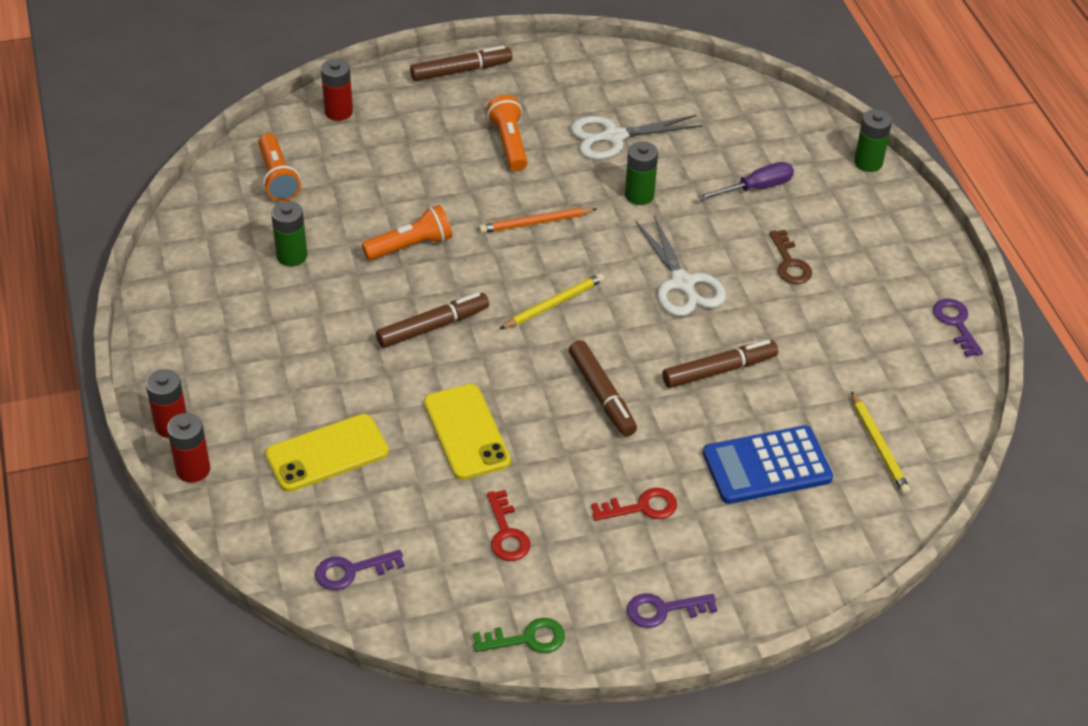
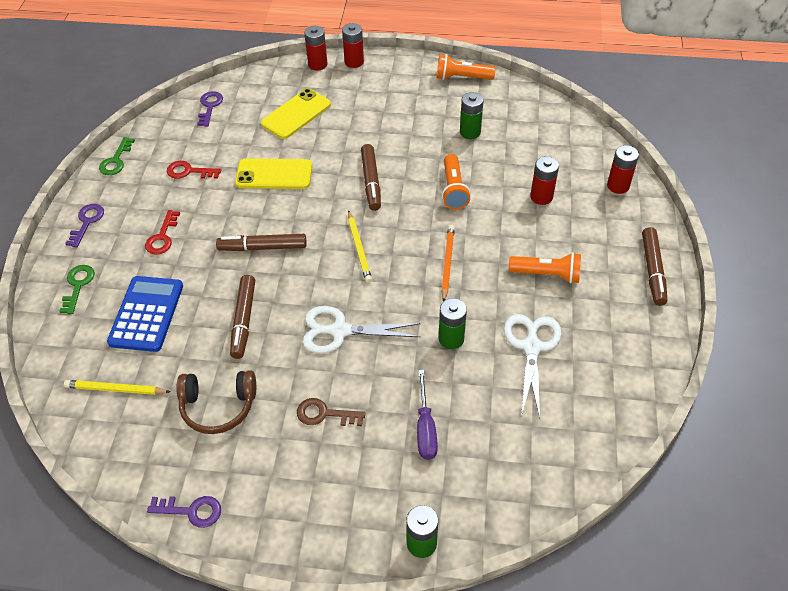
camera: 115 degrees right, 5 degrees up
(277, 178) = (552, 140): orange flashlight -> orange flashlight (462, 77)
(327, 453) = (296, 114): yellow phone -> yellow phone turned 45 degrees clockwise
(387, 169) = (541, 197): none -> red battery
(770, 560) = (78, 285): none -> green key
(838, 348) = (218, 406): none -> brown headphones

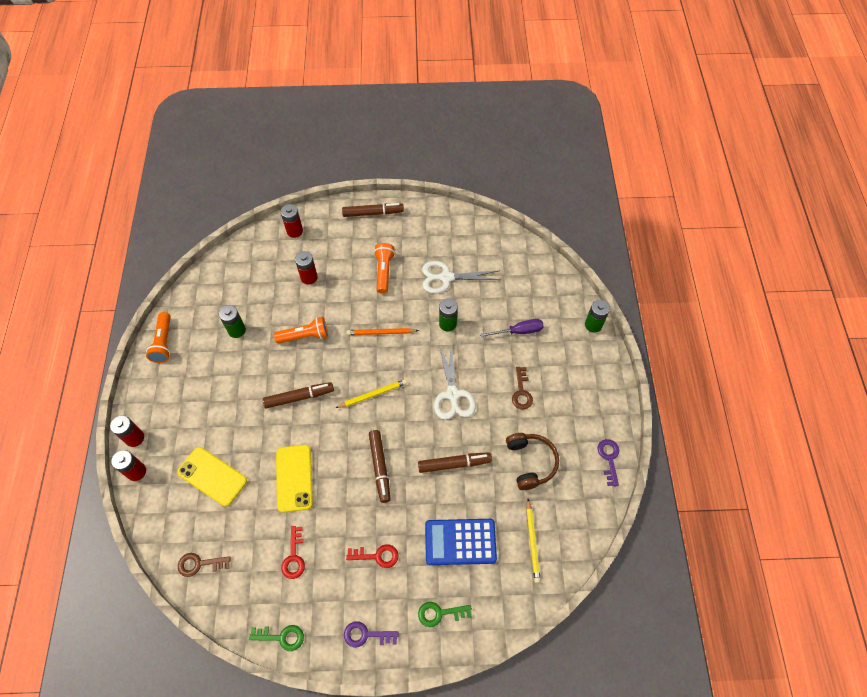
camera: 100 degrees left, 10 degrees up
(210, 106) = (199, 564): purple key -> brown key

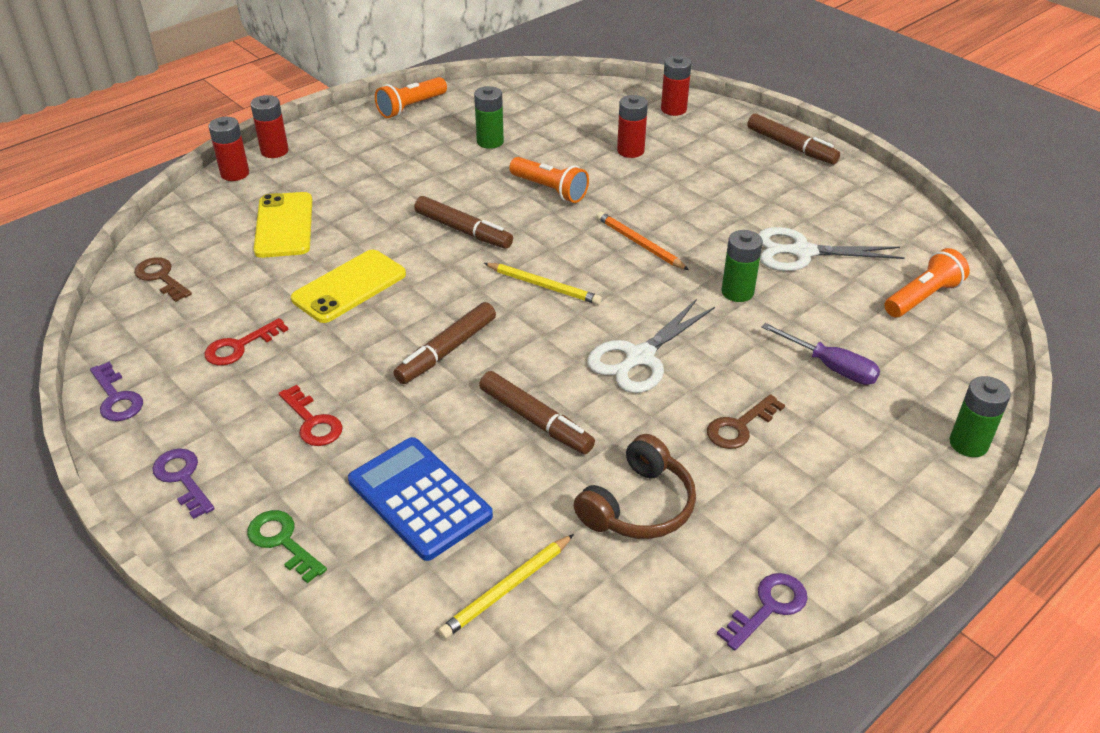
camera: 50 degrees right, 20 degrees down
(281, 637) = (116, 398): green key -> purple key
(384, 271) = (727, 198): orange flashlight -> orange flashlight (923, 297)
(446, 277) = (801, 252): white scissors -> white scissors turned 45 degrees counterclockwise

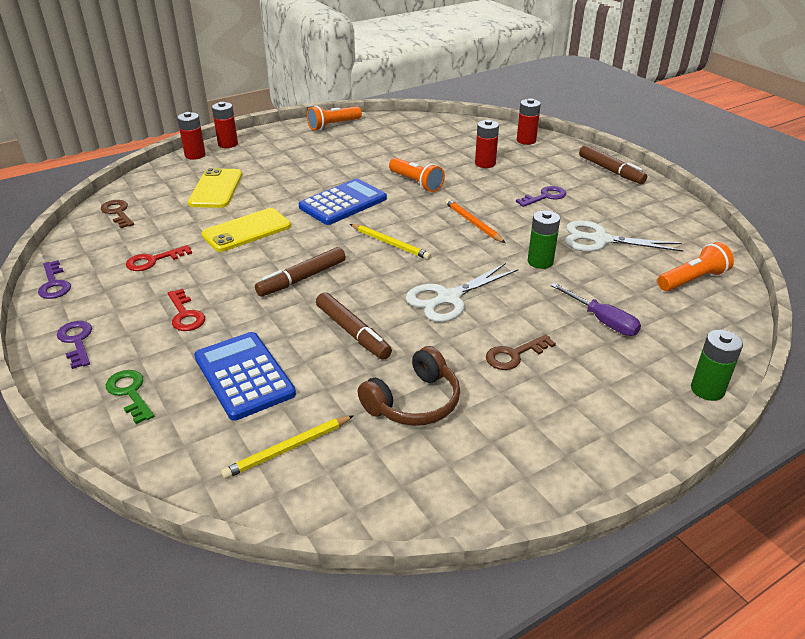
camera: 10 degrees right, 5 degrees down
(463, 230) = (343, 203): brown marker -> blue calculator
(490, 142) = (382, 150): green battery -> none
(768, 607) = (499, 493): purple key -> purple key (545, 197)

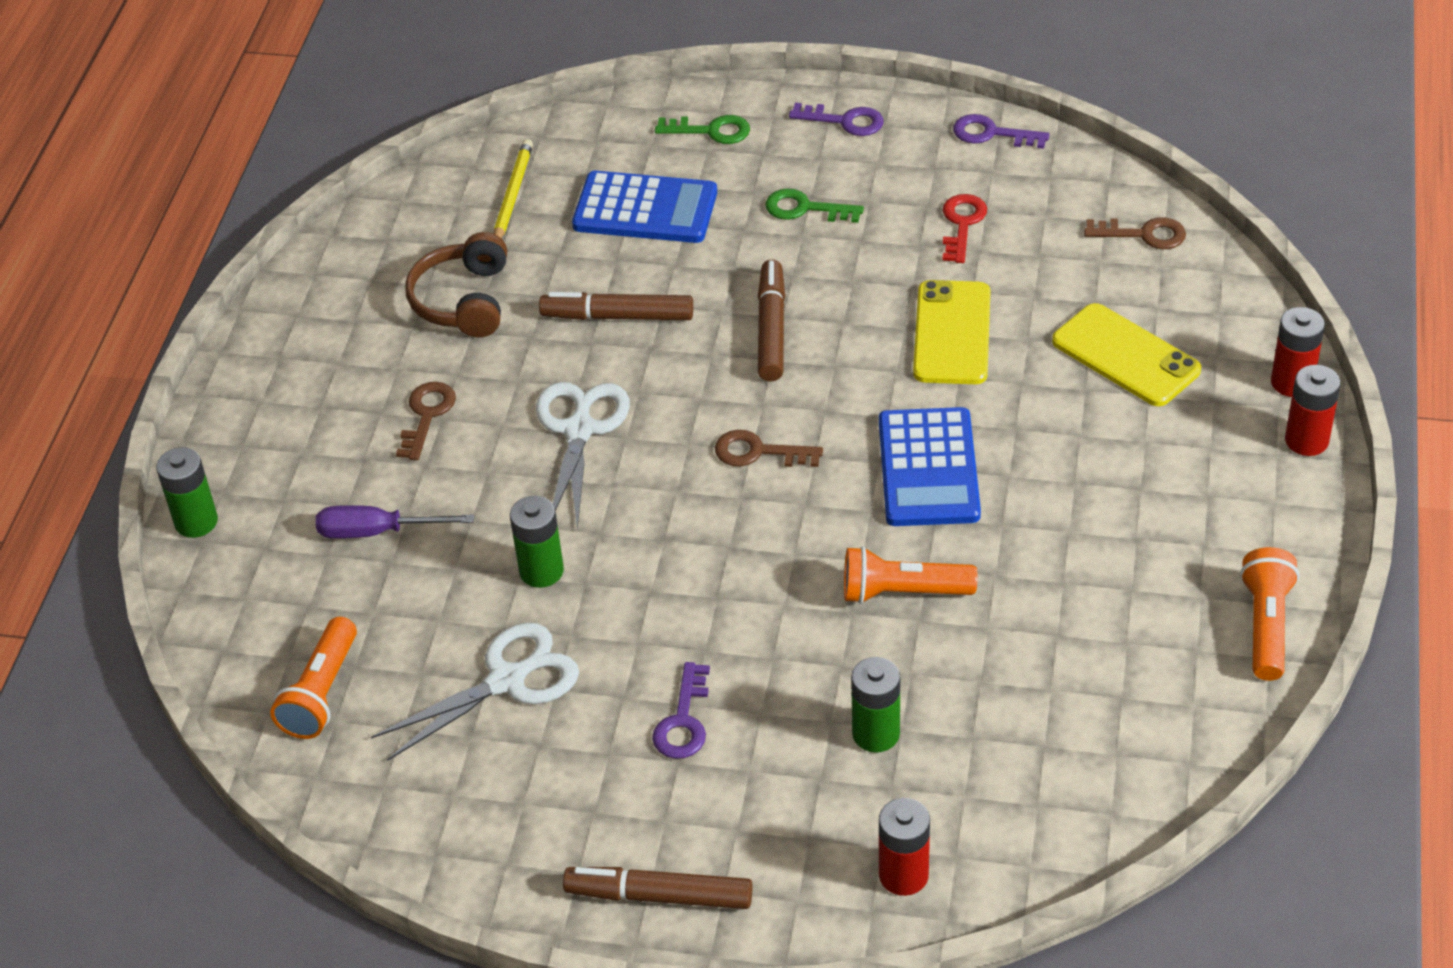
camera: 135 degrees right, 10 degrees up
(185, 315) = (805, 208): red key -> green key
(390, 243) = (759, 452): yellow pencil -> brown key
(473, 223) = (710, 574): orange pencil -> none
(485, 163) = (876, 734): red battery -> green battery

